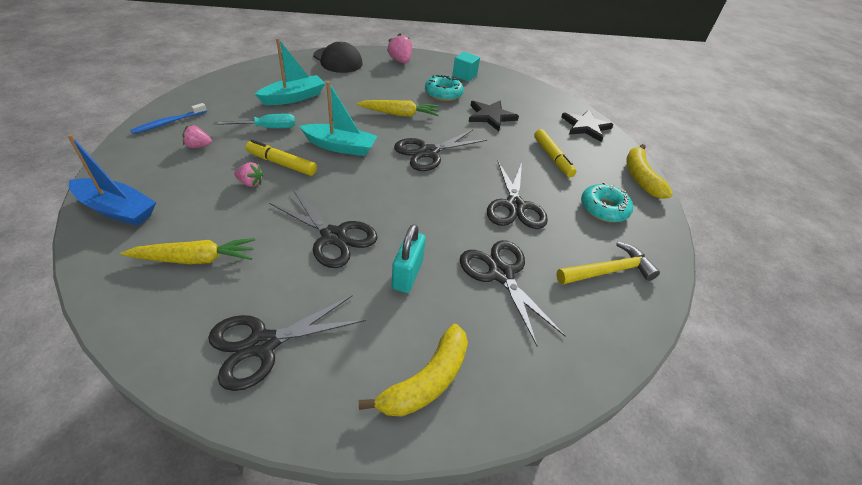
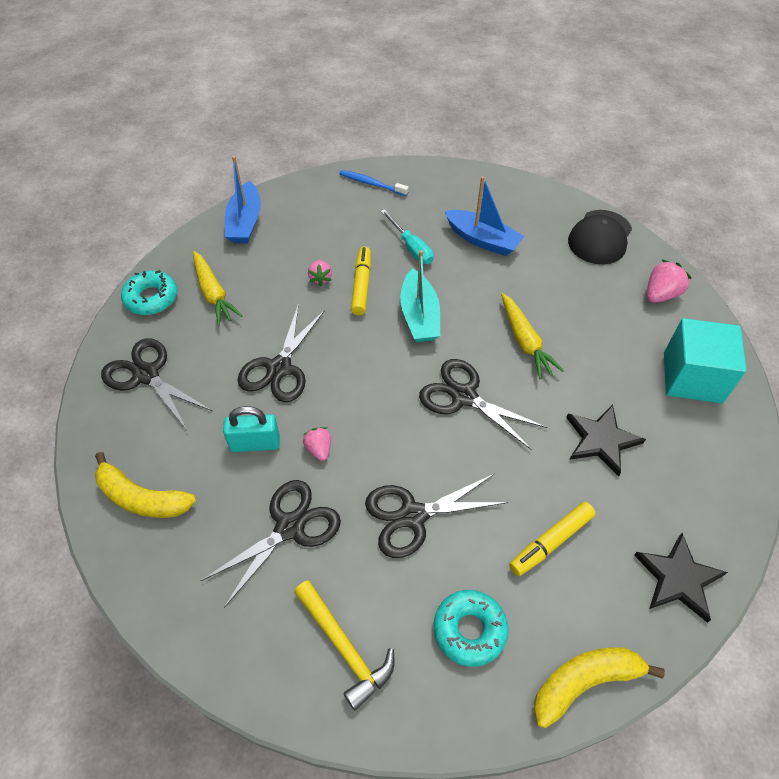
camera: 75 degrees right, 10 degrees up
(198, 146) = (351, 219): pink strawberry -> pink strawberry (319, 449)
(293, 97) = (482, 240): turquoise boat -> blue boat
(443, 93) = (615, 368): turquoise donut -> turquoise donut (151, 298)
(464, 75) = (692, 377): turquoise cube -> turquoise cube, size x1.80

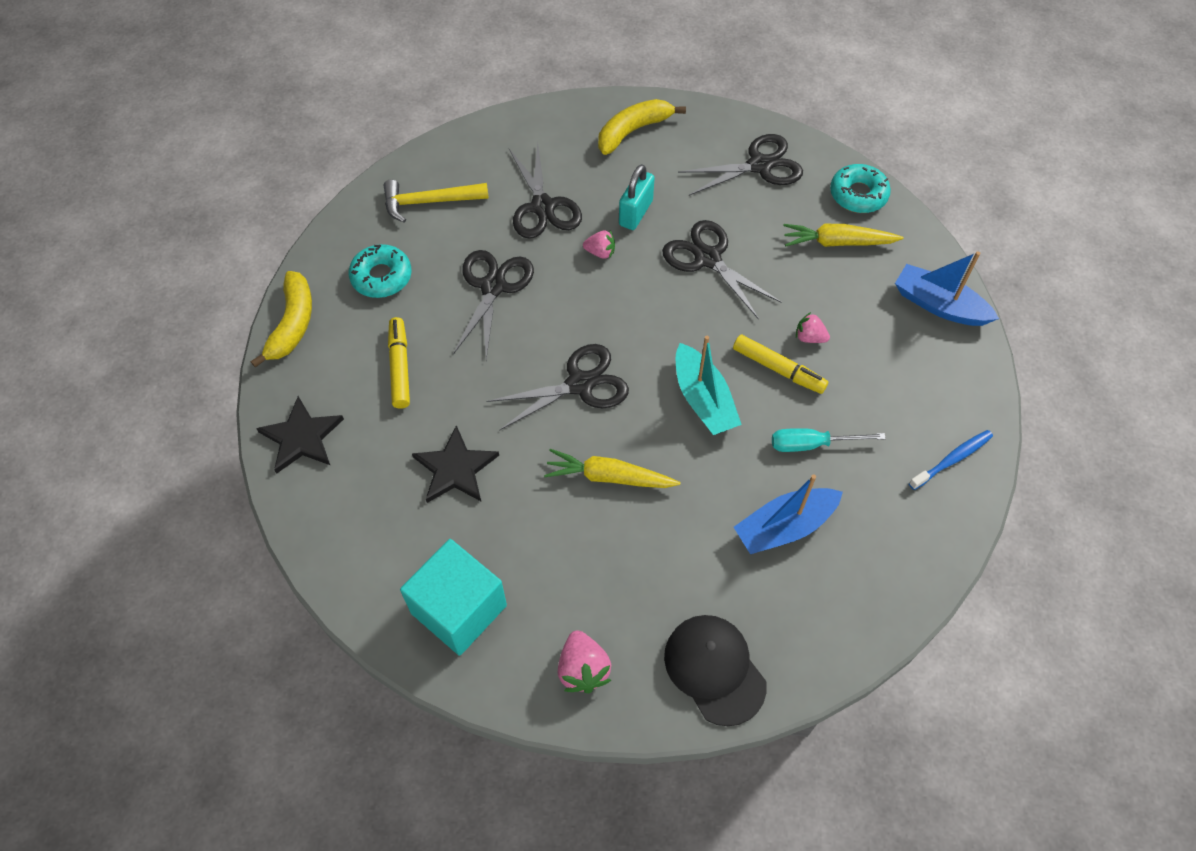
camera: 120 degrees right, 5 degrees up
(419, 316) = (703, 400): turquoise boat -> turquoise boat turned 135 degrees counterclockwise

